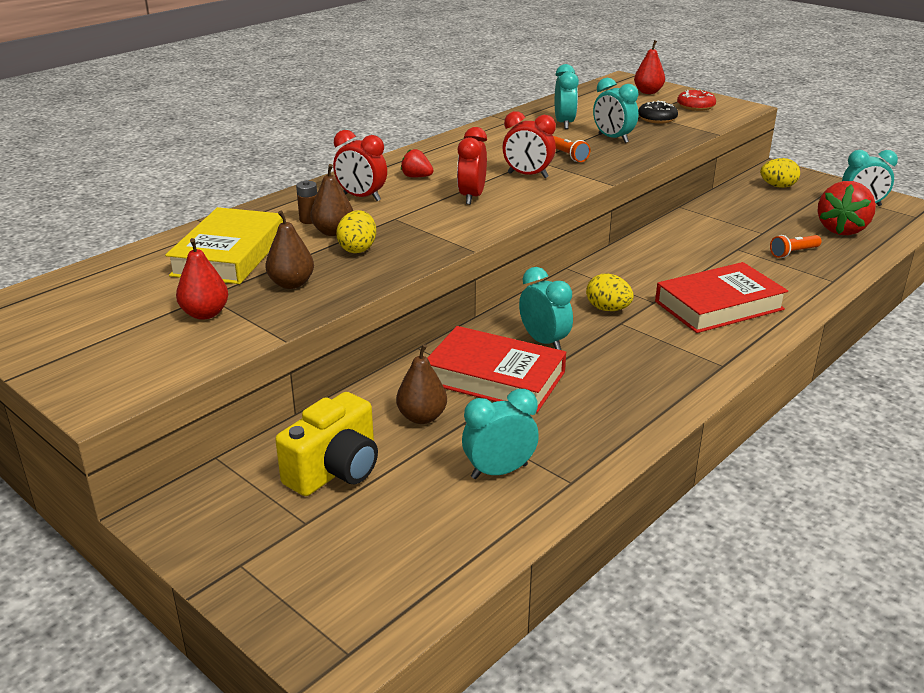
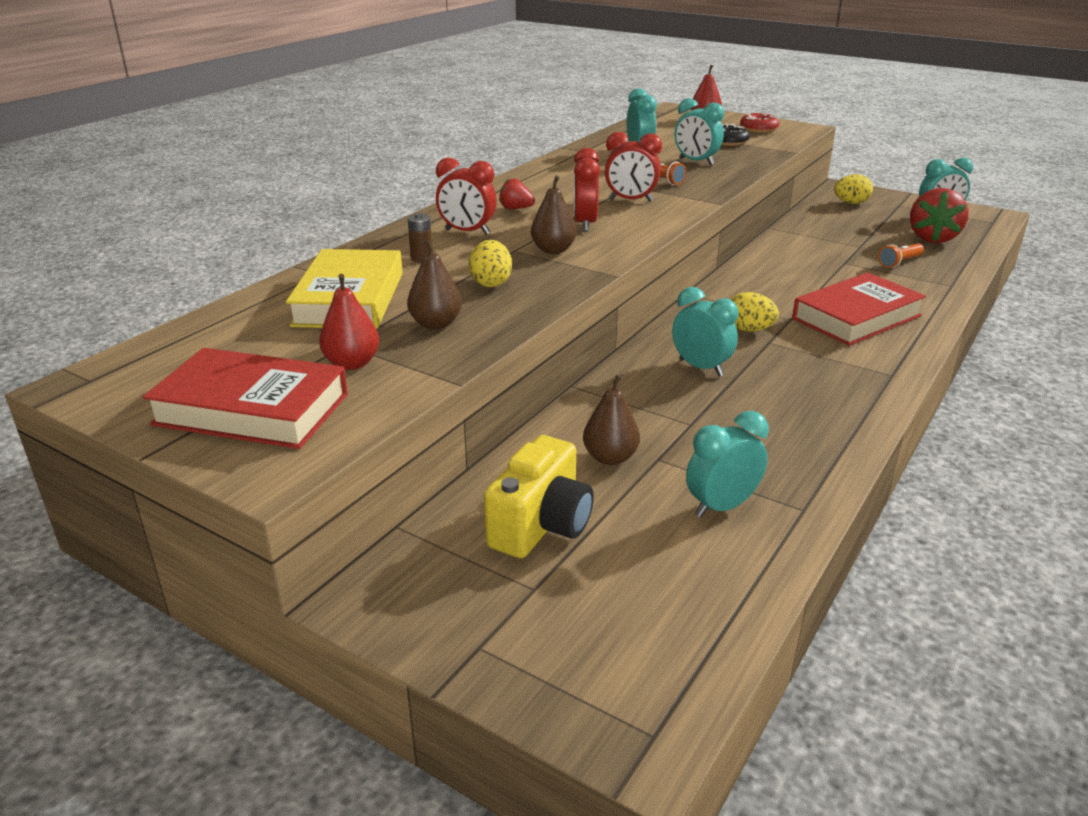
camera: 10 degrees left, 0 degrees up
(333, 232) = (454, 268): brown pear -> brown pear (553, 250)
(495, 377) = (668, 408): red book -> red book (252, 409)

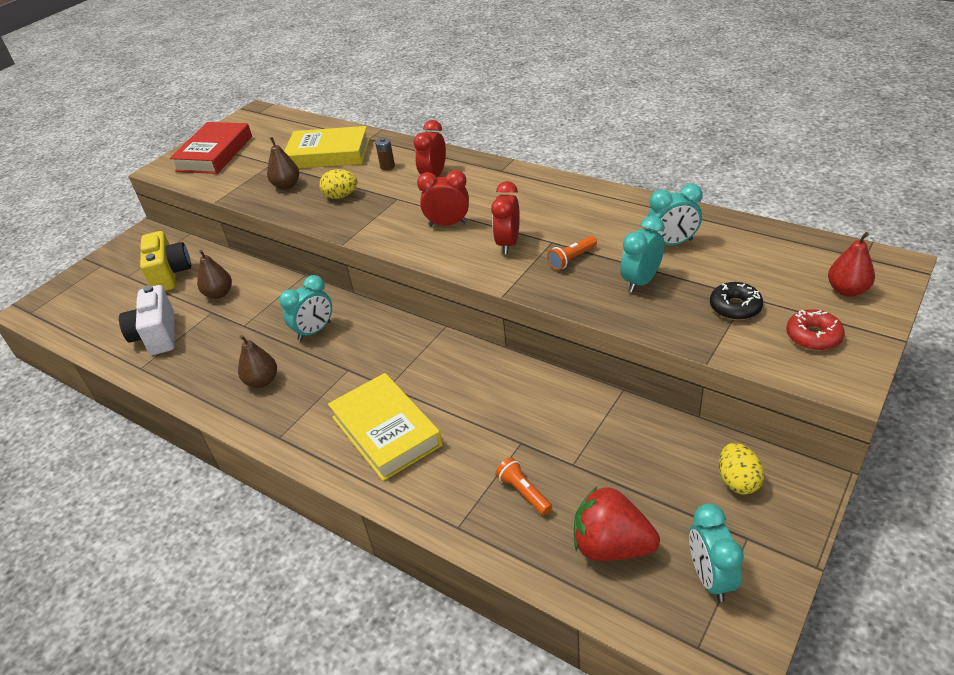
camera: 95 degrees right, 10 degrees up
(352, 363) = (249, 169): red pear -> none
(515, 208) = (485, 190): red strawberry -> none
(541, 526) = (170, 274): yellow camera -> yellow camera turned 135 degrees counterclockwise
(553, 250) = (394, 214): brown pear -> brown pear (262, 381)
(721, 506) = (157, 335): turquoise clock -> white camera
(749, 330) = (370, 359): yellow egg -> none
(856, 317) = (386, 431): red book -> yellow book

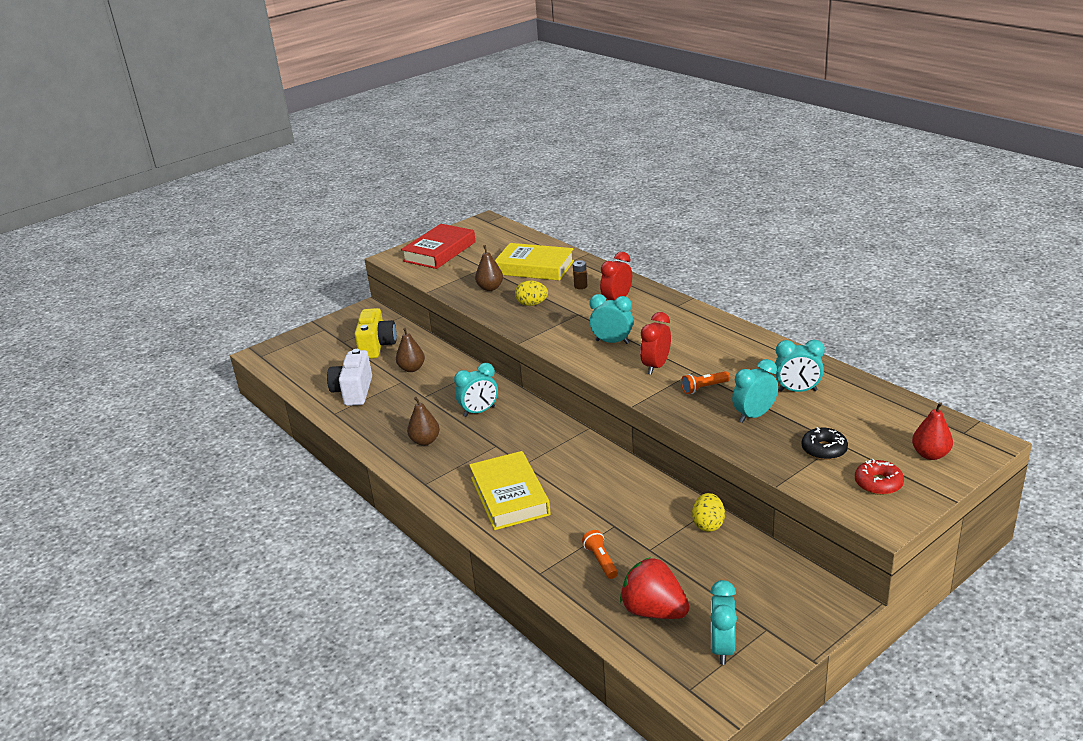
camera: 15 degrees right, 10 degrees down
(448, 224) = (612, 342): red clock -> turquoise clock
(738, 481) = (780, 589): yellow egg -> yellow egg (708, 524)

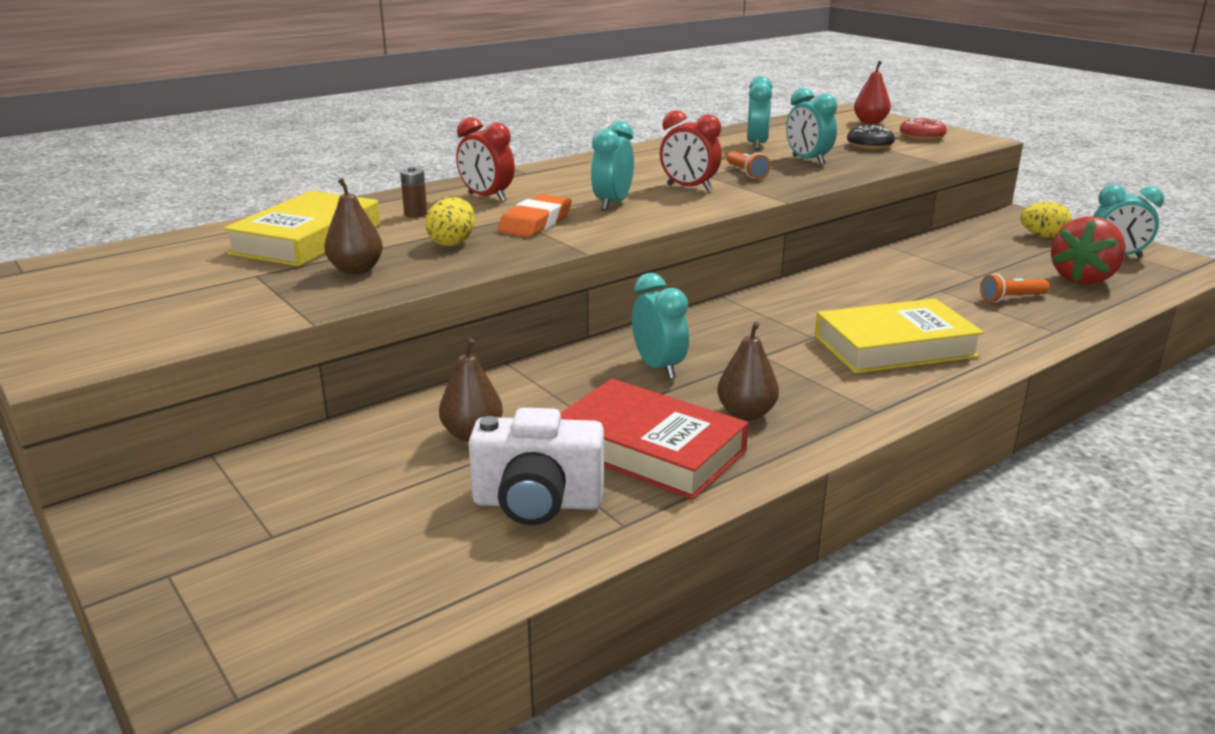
camera: 90 degrees left, 5 degrees down
(377, 346) = (339, 482): yellow camera -> none
(439, 251) = (113, 314): red book -> red book (649, 449)
(569, 322) = (535, 223): none -> orange eraser
(708, 524) = (921, 249): yellow egg -> yellow egg (1042, 236)

